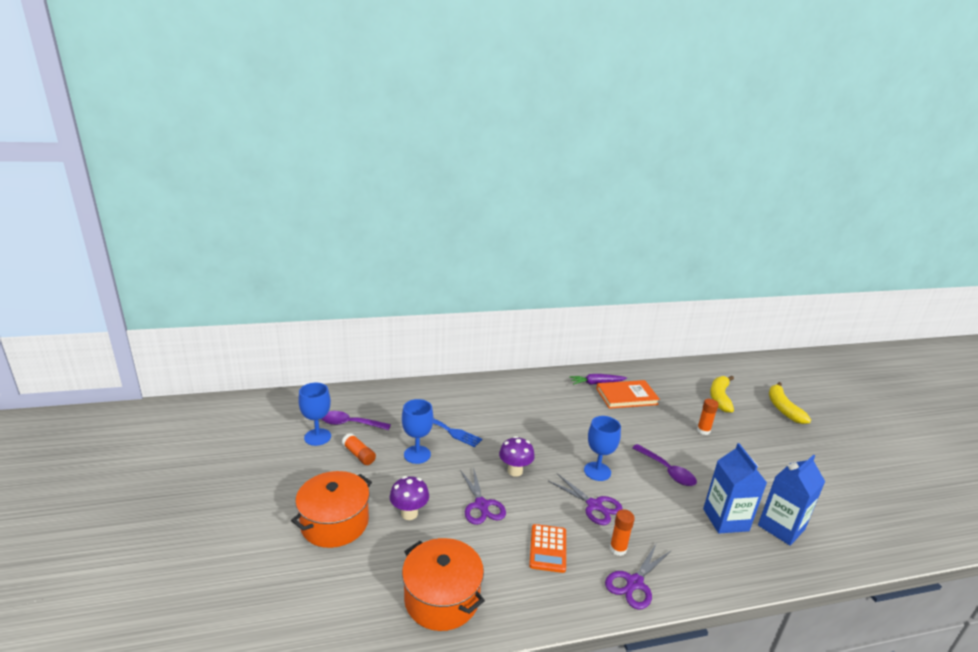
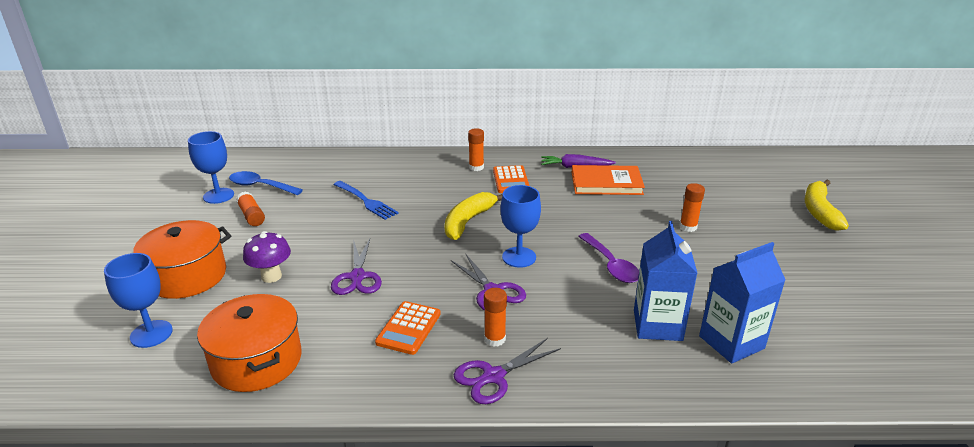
camera: 15 degrees right, 5 degrees up
(350, 424) = (260, 186): purple spoon -> blue spoon
(417, 454) = (315, 221): blue goblet -> blue goblet (151, 334)
(515, 471) = (417, 247): purple mushroom -> none
(521, 390) = (476, 167): none -> orange glue stick
(554, 400) = (511, 180): none -> orange calculator
(720, 398) = (734, 193): yellow banana -> yellow banana (468, 221)

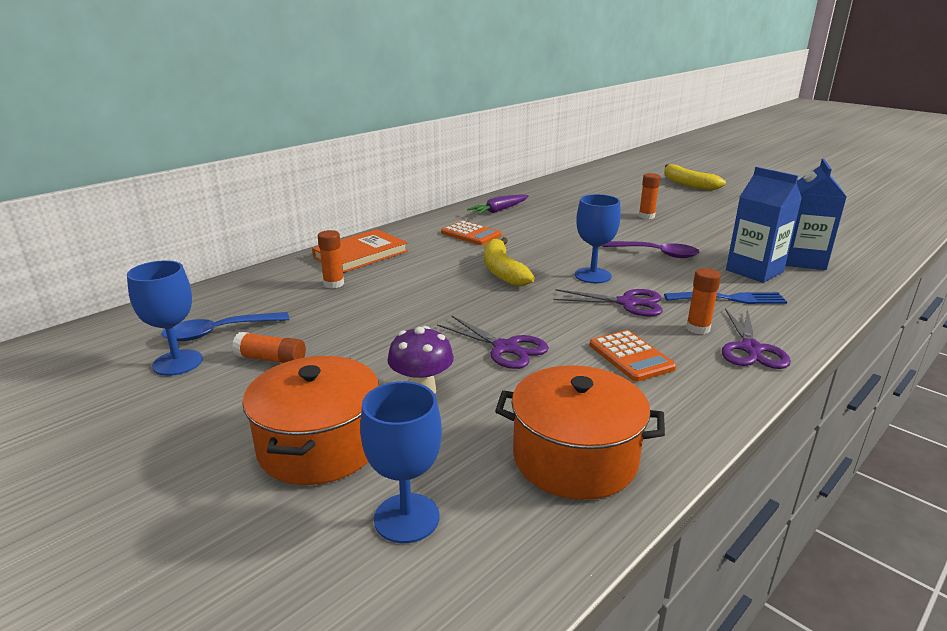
camera: 45 degrees left, 5 degrees down
(366, 201) = (377, 295): blue fork -> blue fork (730, 299)
(476, 167) = (422, 236): orange glue stick -> orange glue stick (333, 284)
(606, 183) = (543, 212): orange book -> orange book (361, 254)

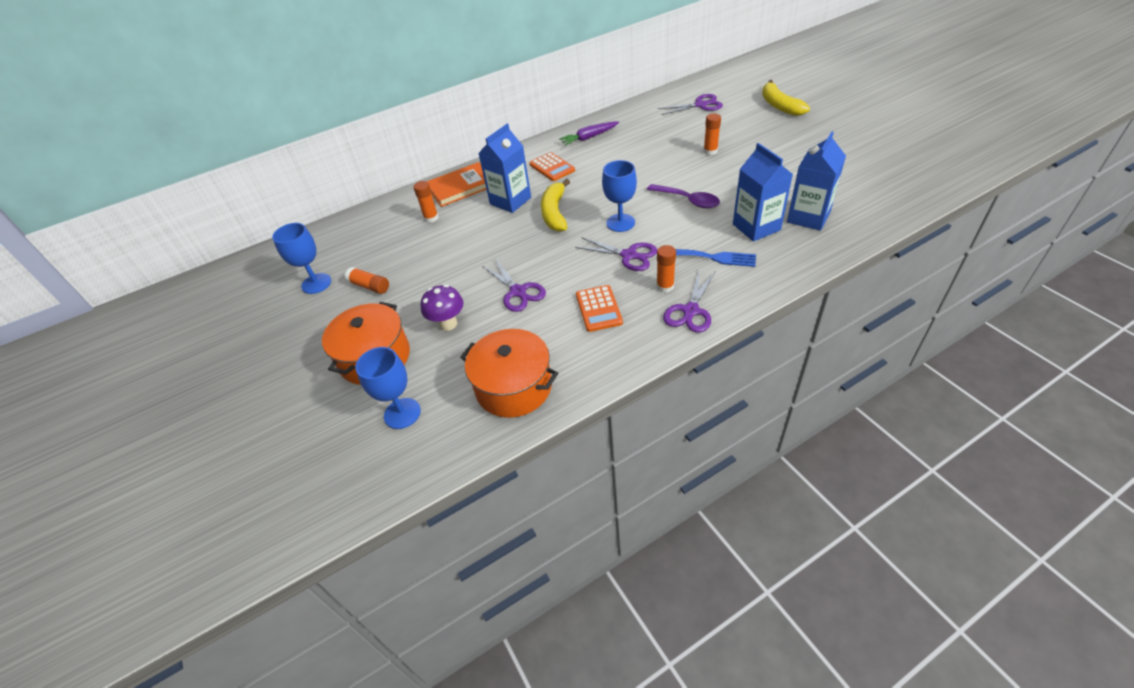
camera: 20 degrees right, 20 degrees up
(218, 332) = (346, 259): blue spoon -> none
(436, 263) = (510, 201): none -> blue carton
(605, 185) = (700, 105): none -> purple scissors

